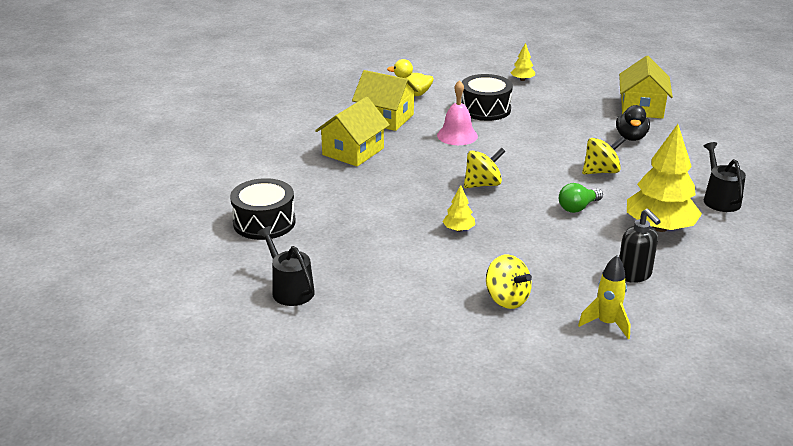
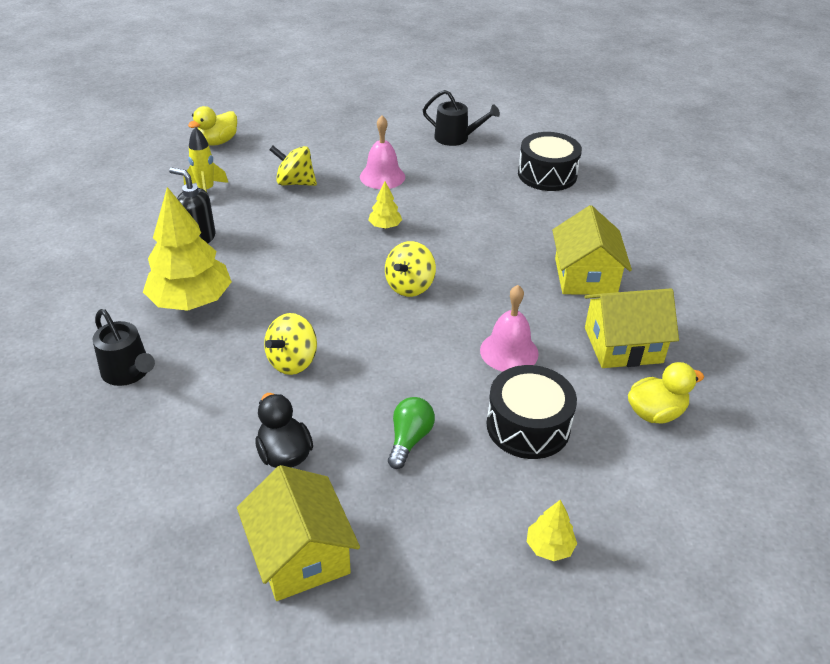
camera: 145 degrees right, 10 degrees up
(414, 274) = (382, 176): none -> pink bell
(562, 390) = (217, 142): none -> yellow duck
(578, 207) = (290, 294): green light bulb -> green light bulb (409, 439)

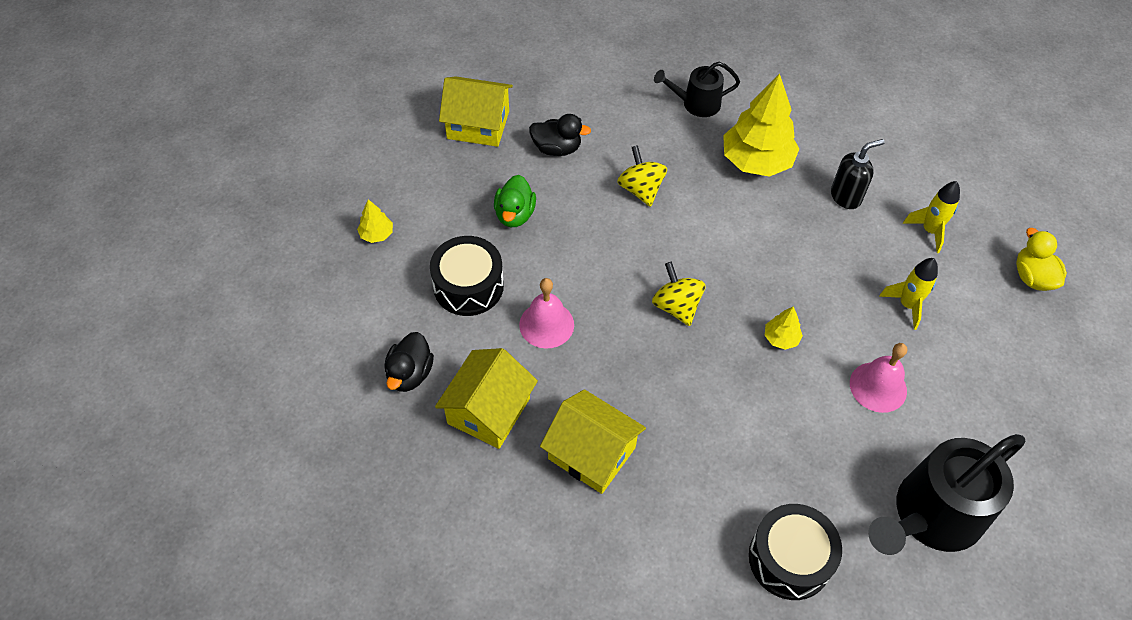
camera: 125 degrees right, 15 degrees up
(295, 182) = (907, 305): yellow spinning top -> yellow rocket
(409, 439) = (515, 215): green light bulb -> green duck
(456, 138) = (931, 516): black watering can -> black watering can, size x1.83
(655, 413) = (410, 374): yellow duck -> black duck

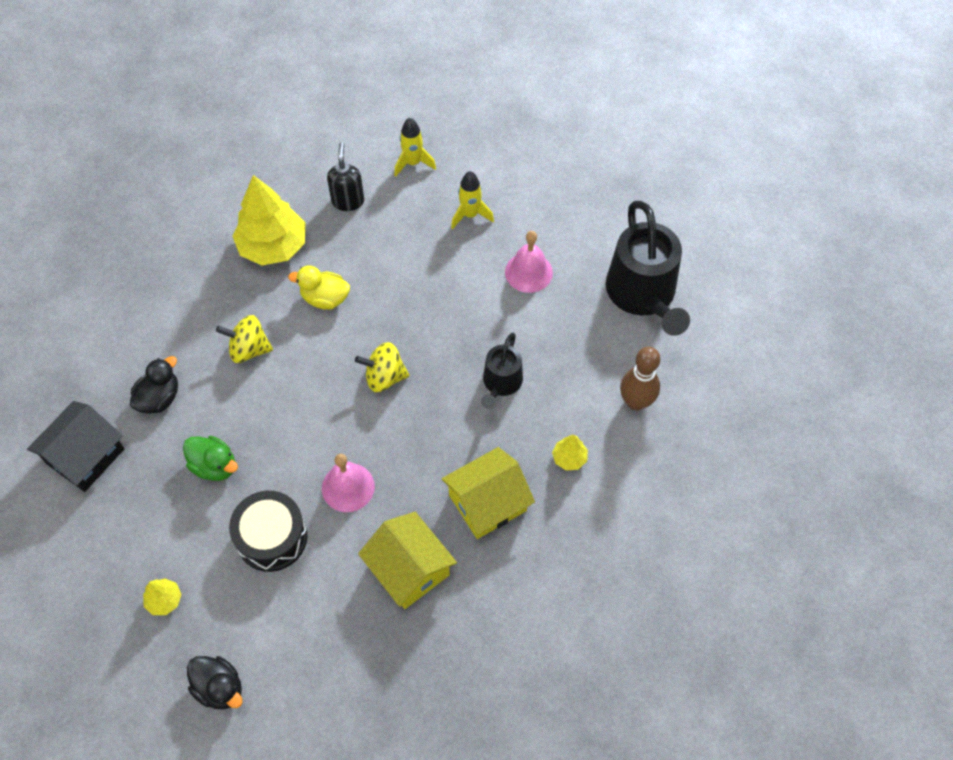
camera: 65 degrees left, 5 degrees up
(410, 374) = (339, 623): black duck -> black duck (219, 688)
(478, 125) = (85, 456): yellow house -> black house
(696, 103) = (180, 260): black watering can -> black watering can (501, 383)
(781, 338) = (454, 315): yellow tree -> yellow tree (569, 458)
(789, 559) = (635, 402): black drum -> brown bowling pin
(1032, 277) = (489, 122): yellow duck -> yellow duck (325, 298)

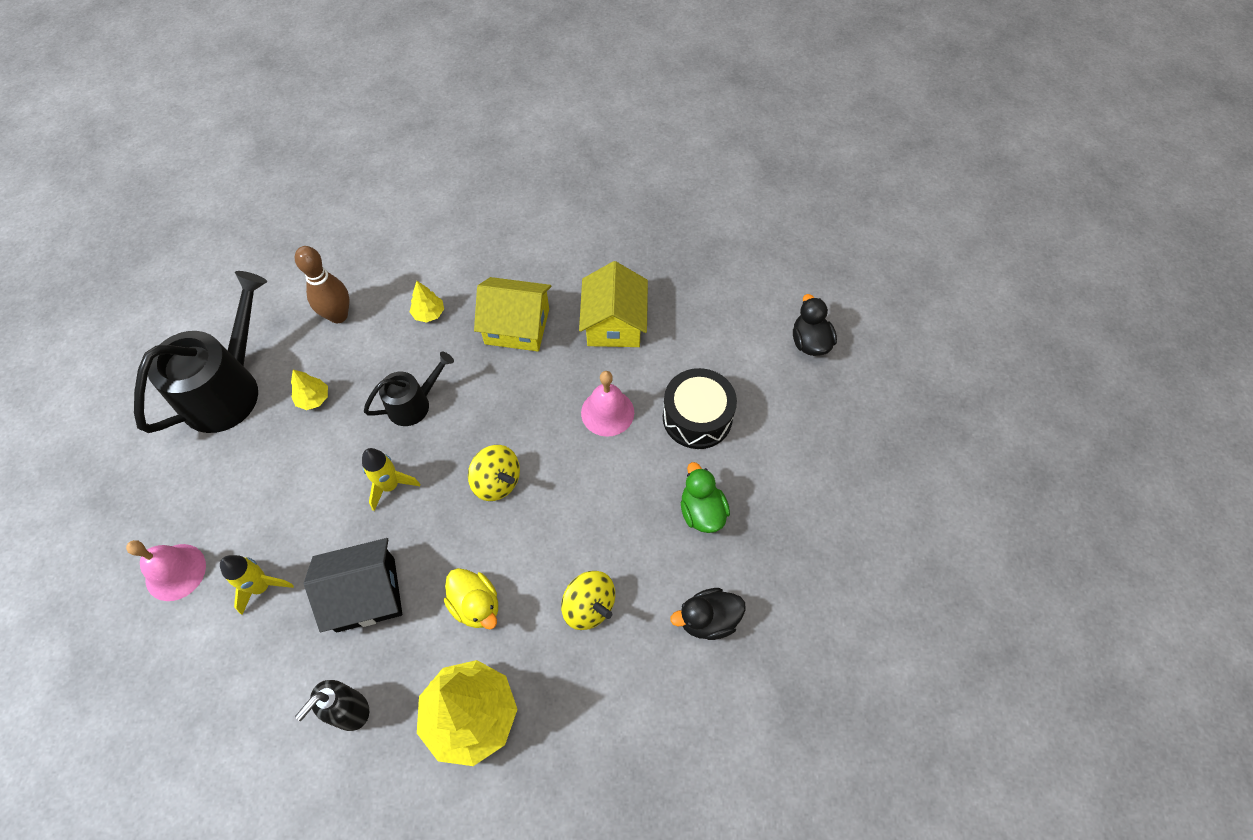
camera: 140 degrees left, 0 degrees up
(85, 456) = (813, 611): black house -> black house (366, 594)
(164, 600) = (814, 430): yellow tree -> yellow tree (313, 399)
(413, 163) = (241, 704): yellow rocket -> yellow rocket (390, 486)
(528, 272) = (284, 483): pink bell -> pink bell (175, 572)

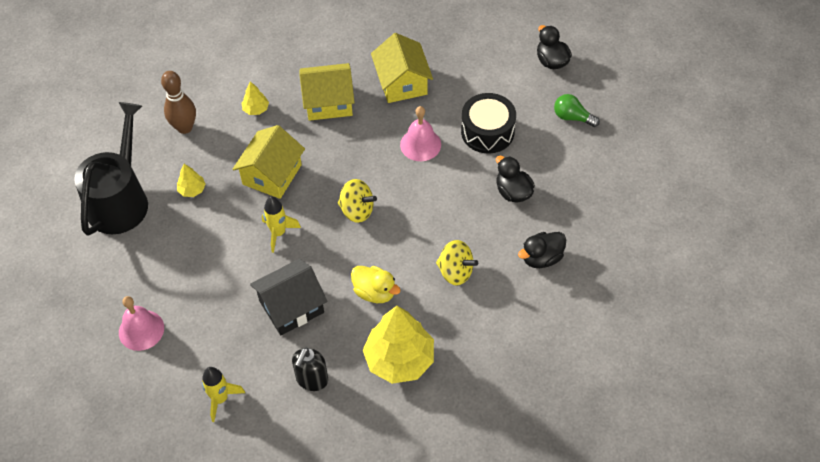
camera: 15 degrees left, 5 degrees down
(262, 587) = (212, 322): yellow rocket -> yellow rocket (220, 399)
(414, 404) = (272, 174): black watering can -> yellow house
(702, 511) = (513, 192): green duck -> black duck
(812, 426) = (572, 117): none -> green light bulb

